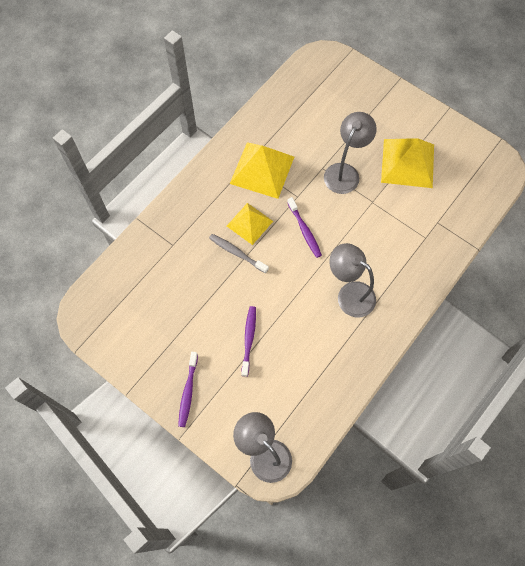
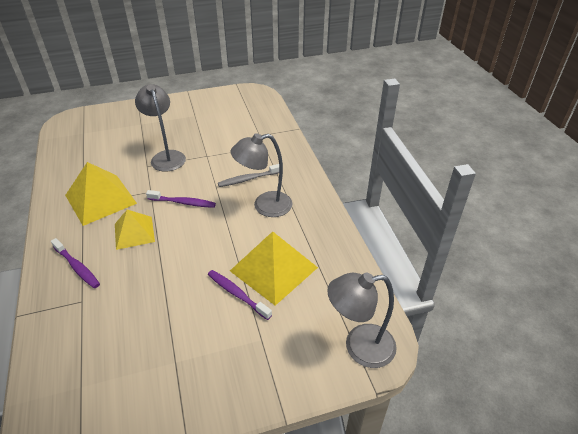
camera: 55 degrees left, 25 degrees down
(188, 392) = (242, 379): purple toothbrush -> purple toothbrush (77, 267)
(237, 253) = (149, 256): grey toothbrush -> grey toothbrush (248, 179)
(407, 163) = (200, 125): yellow pyramid -> yellow pyramid (273, 269)

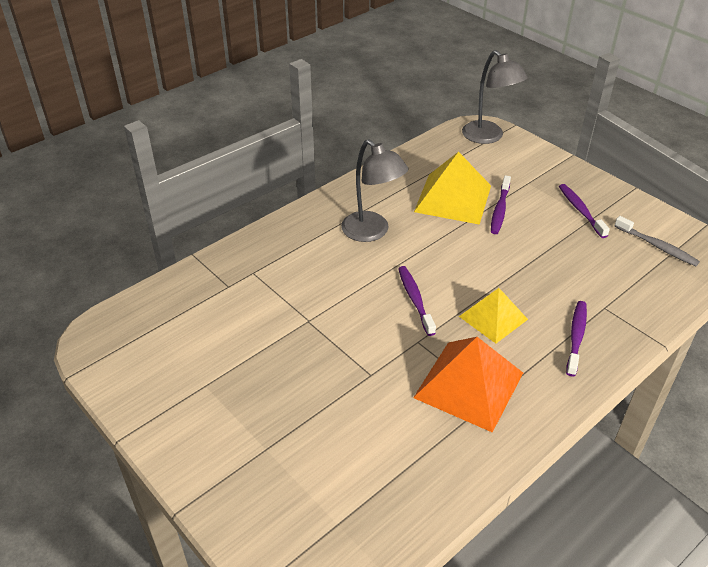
camera: 115 degrees left, 0 degrees up
(100, 199) = (468, 385): yellow pyramid -> orange pyramid
(166, 156) = (336, 363): grey lamp -> none
(191, 359) = (581, 210): none -> purple toothbrush
(248, 179) = (333, 261): grey toothbrush -> grey toothbrush (657, 246)

